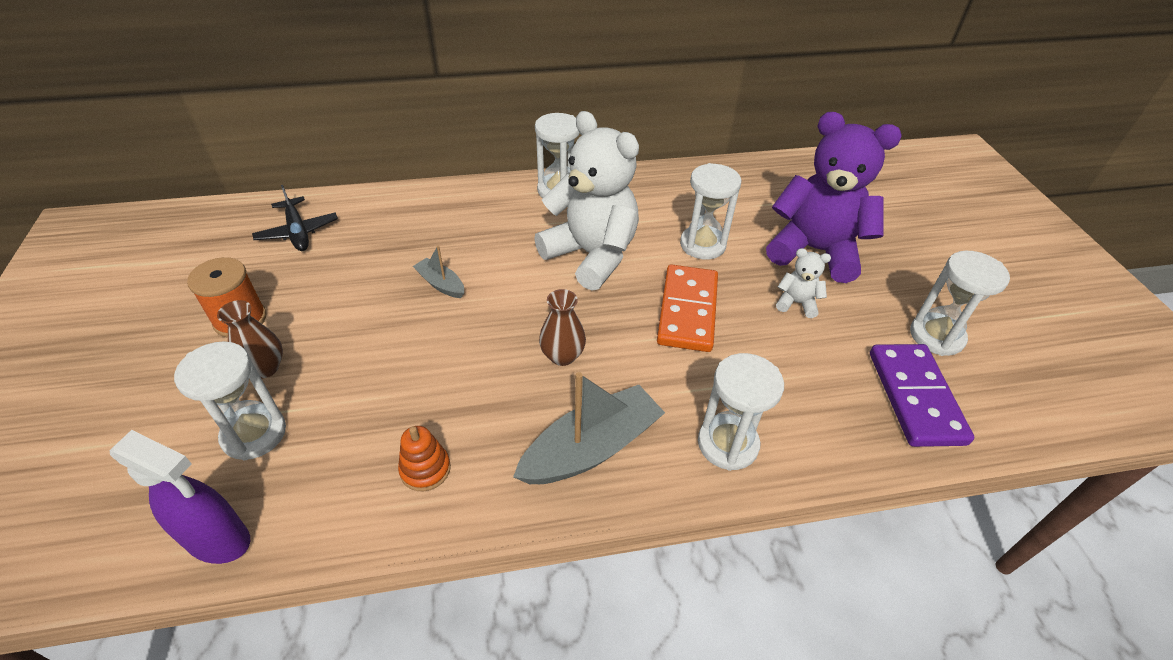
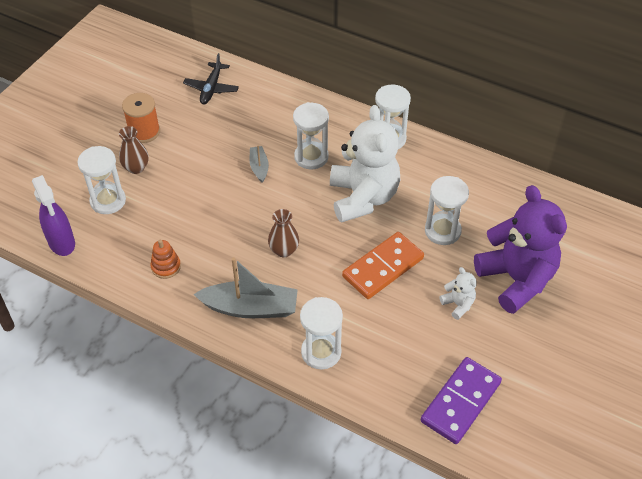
camera: 40 degrees right, 5 degrees up
(936, 336) = (525, 381): white hourglass -> white hourglass (311, 157)

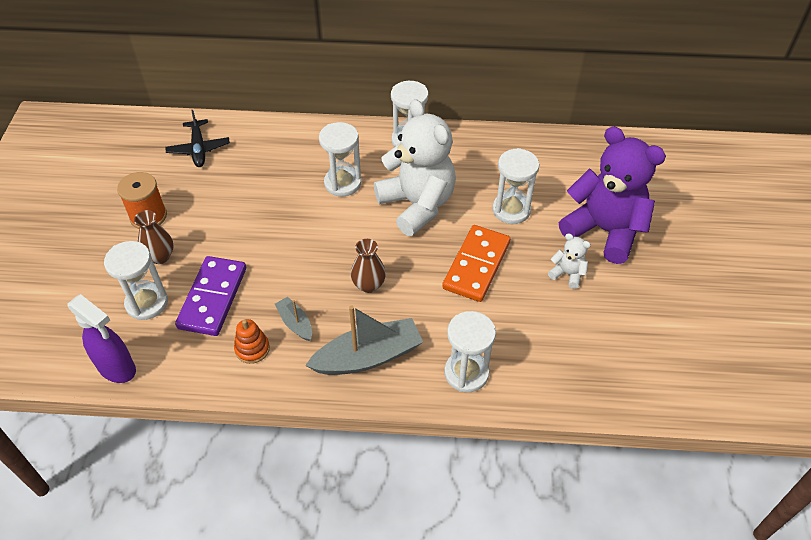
camera: 25 degrees left, 0 degrees up
(259, 167) = (295, 211): grey boat -> grey boat (295, 323)
(461, 402) = (627, 366): purple domino -> purple domino (213, 298)

